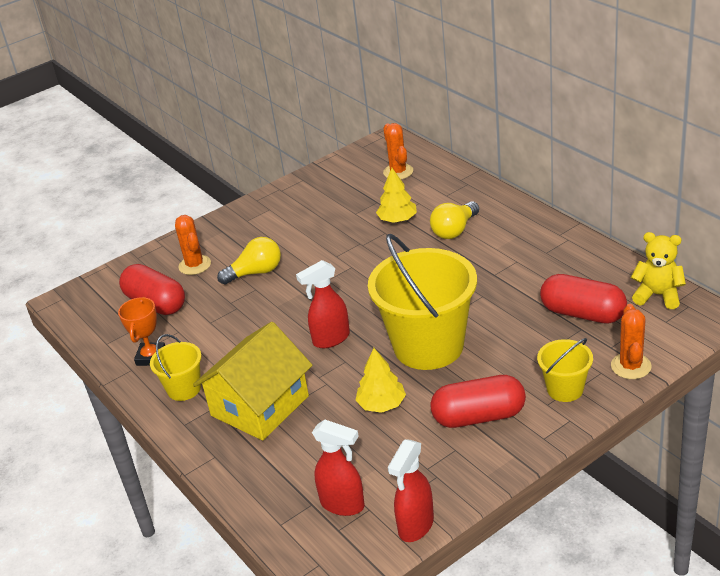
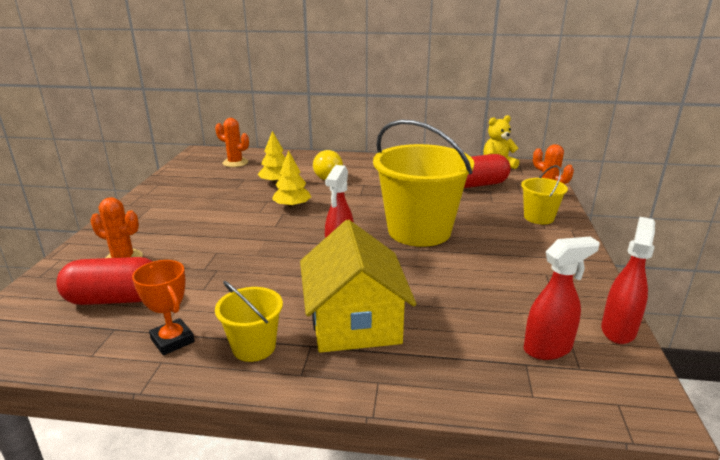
camera: 50 degrees left, 10 degrees down
(256, 272) = (199, 243): yellow light bulb -> none
(382, 404) = (450, 274): yellow tree -> yellow tree (292, 206)
(415, 526) = (618, 330): red spray bottle -> red spray bottle turned 135 degrees counterclockwise
(479, 417) = (523, 251): red capsule -> none

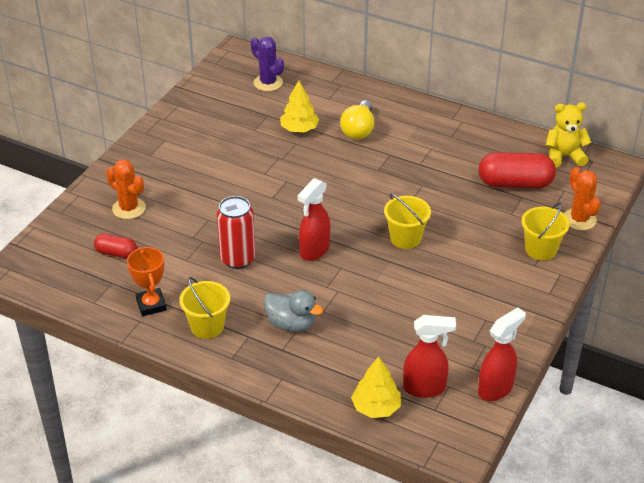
camera: 20 degrees right, 15 degrees up
(115, 299) = (116, 253): red capsule -> red capsule, size x0.55
(235, 163) = (268, 83): orange cactus -> purple cactus
(262, 277) = (237, 259): none -> red can
(292, 206) = (300, 172): yellow tree -> yellow tree (376, 407)
(354, 322) = (291, 324): yellow house -> grey duck
(419, 231) = (405, 238): yellow bucket -> yellow bucket, size x0.48

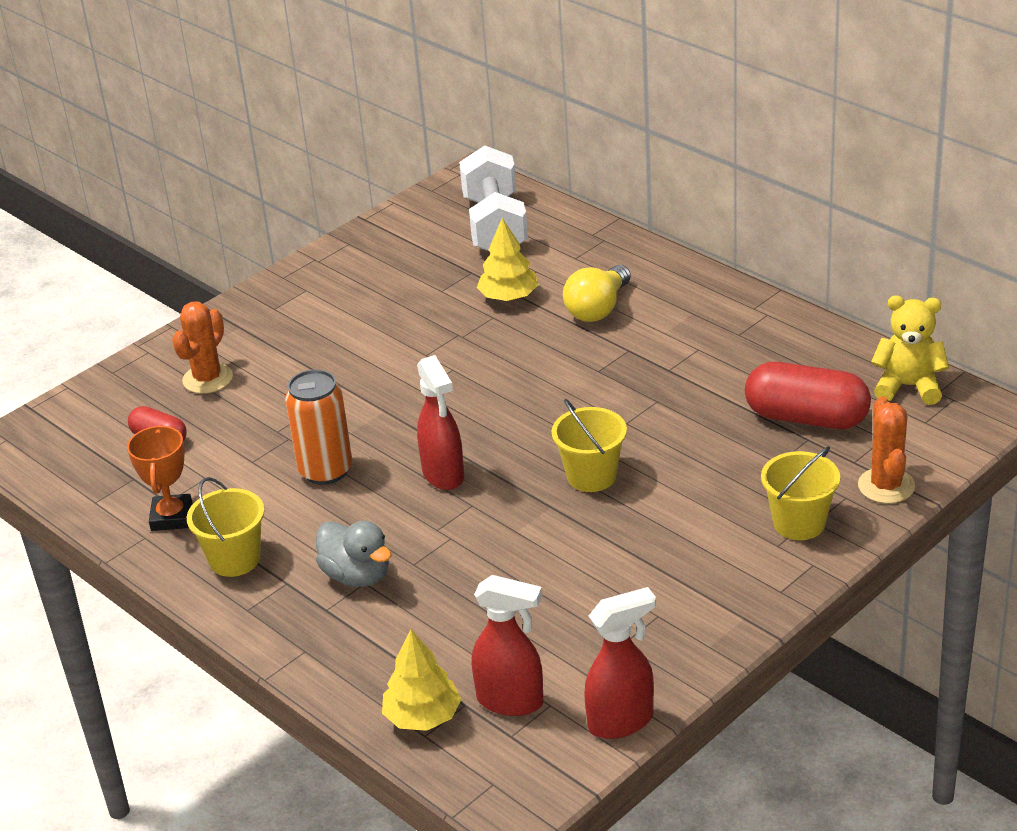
camera: 20 degrees right, 5 degrees down
(129, 208) = (207, 379): orange cactus -> orange cactus turned 60 degrees clockwise
(237, 259) = (325, 471): red can -> orange can
(268, 83) = (495, 226): purple cactus -> white dumbbell
(314, 251) = (443, 475): red spray bottle -> red spray bottle turned 75 degrees counterclockwise

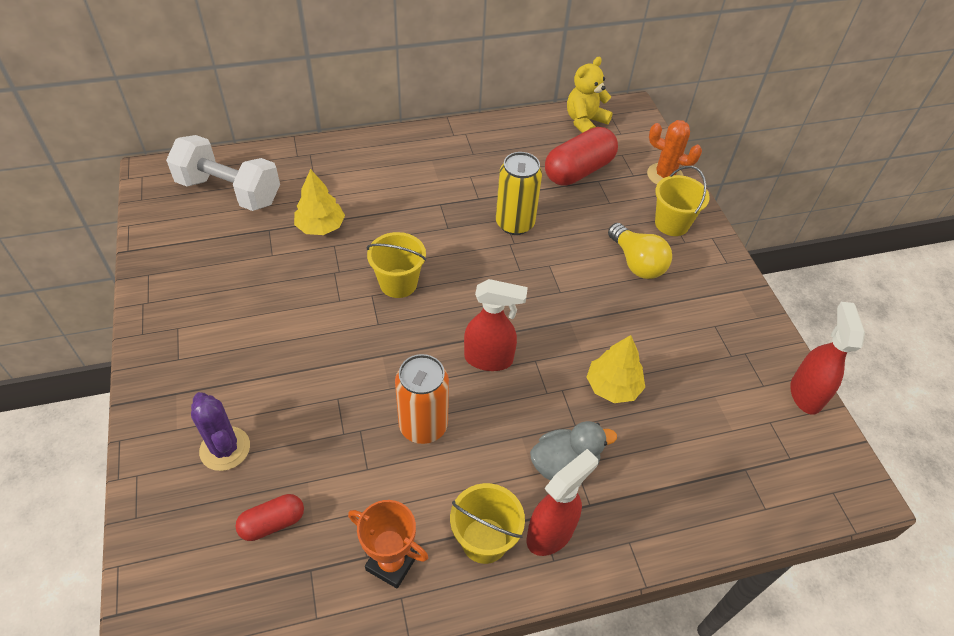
camera: 65 degrees left, 15 degrees up
(207, 379) = (225, 449): orange cactus -> purple cactus
(423, 717) = (746, 500): yellow tree -> yellow tree (613, 386)
(511, 701) = (756, 441): red spray bottle -> red spray bottle (551, 533)
(591, 476) = (555, 286): yellow bucket -> yellow bucket (398, 283)
(598, 309) = (382, 194): yellow light bulb -> yellow light bulb (637, 263)
(657, 410) = (515, 223): none -> yellow can

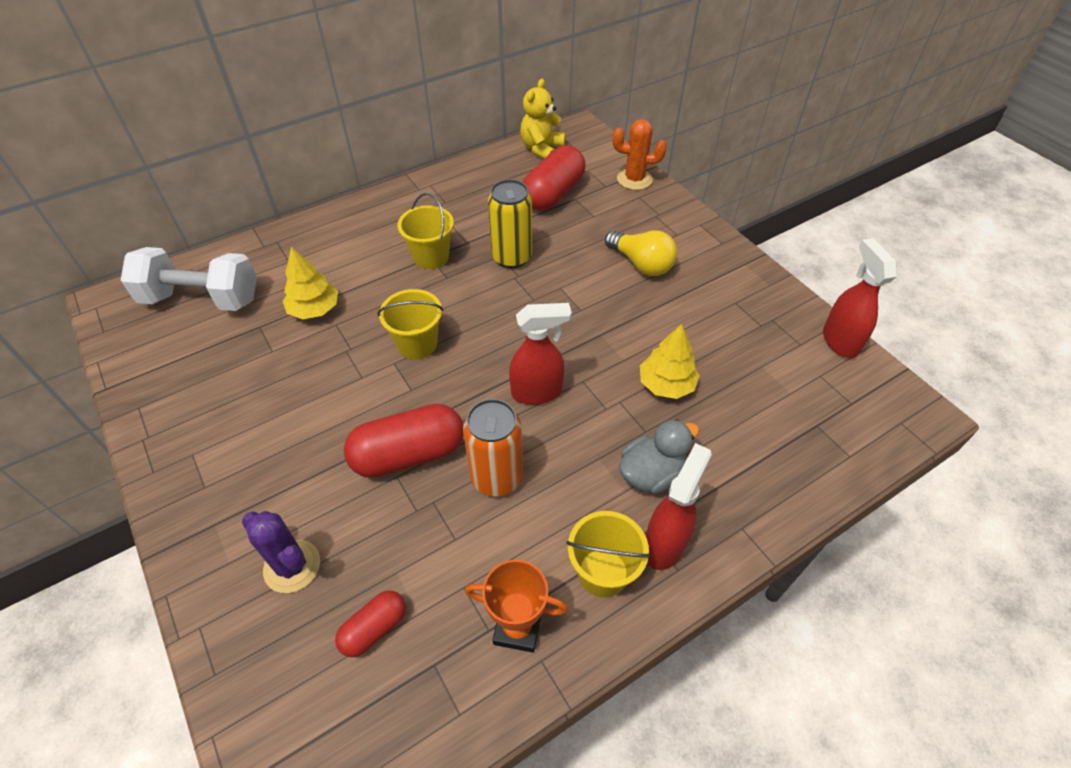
camera: 15 degrees left, 0 degrees up
(355, 382) = (409, 454): none -> red capsule
(672, 223) = (658, 221): yellow bucket -> yellow bucket (431, 257)

